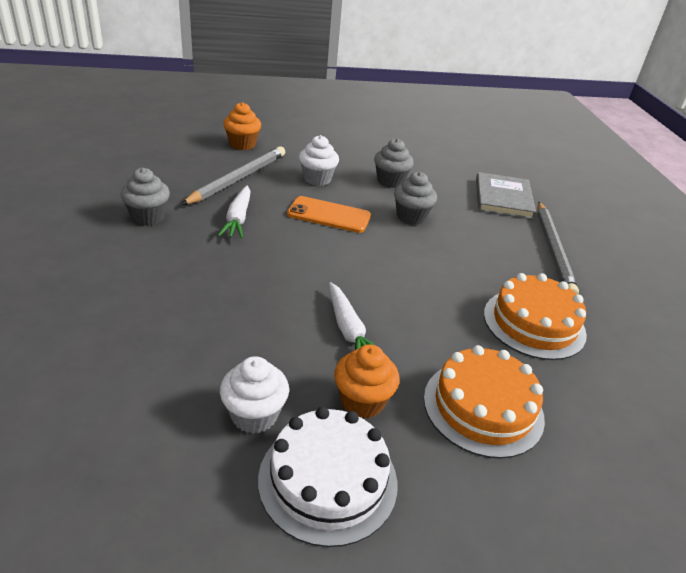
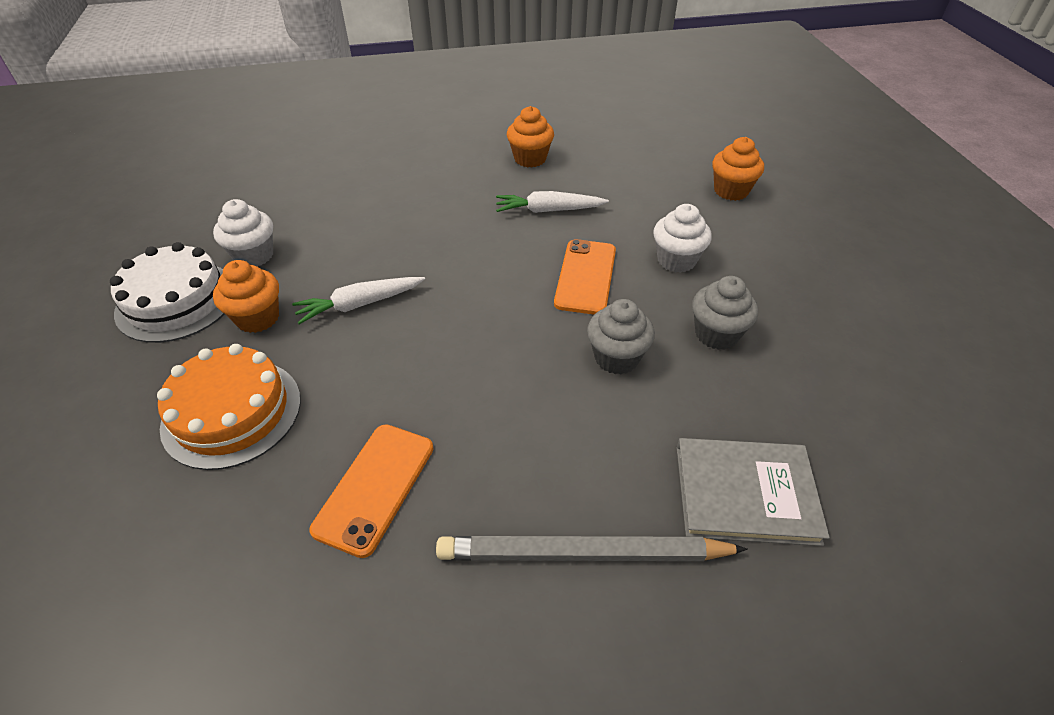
camera: 90 degrees right, 10 degrees up
(148, 217) = (530, 159): grey cupcake -> orange cupcake
(238, 179) = (638, 199): grey pencil -> none
(534, 323) = (375, 487): orange cake -> orange phone

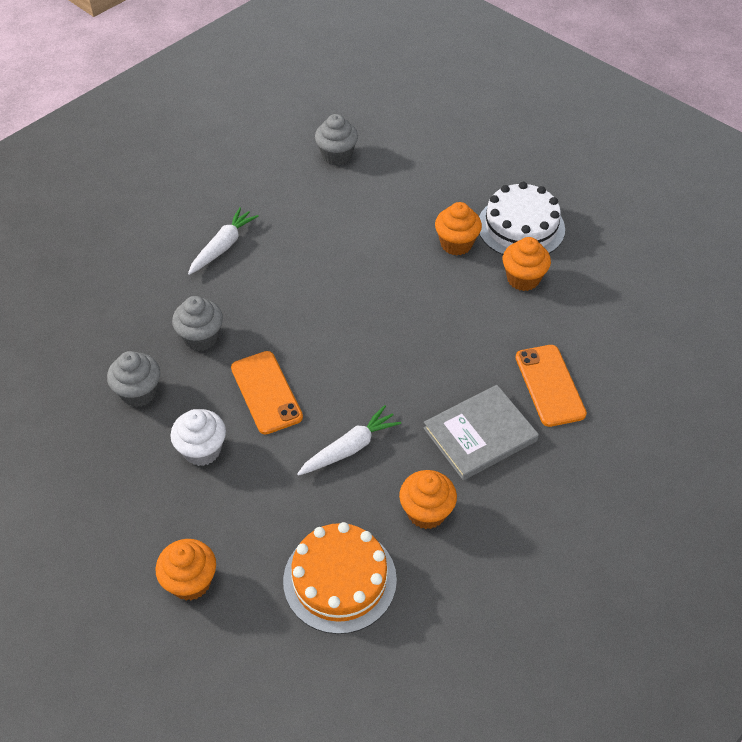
camera: 145 degrees right, 5 degrees up
(212, 537) = (337, 156): none -> grey cupcake
(232, 412) = (397, 196): orange cake -> orange cake (339, 579)
(254, 255) = (523, 279): white cupcake -> orange cupcake
(359, 304) = (405, 285): white carrot -> white carrot (223, 246)
(375, 487) = (283, 205): orange phone -> orange phone (549, 385)
(583, 554) = (158, 230): grey pencil -> none
(745, 493) = (84, 296): grey book -> grey book (480, 434)

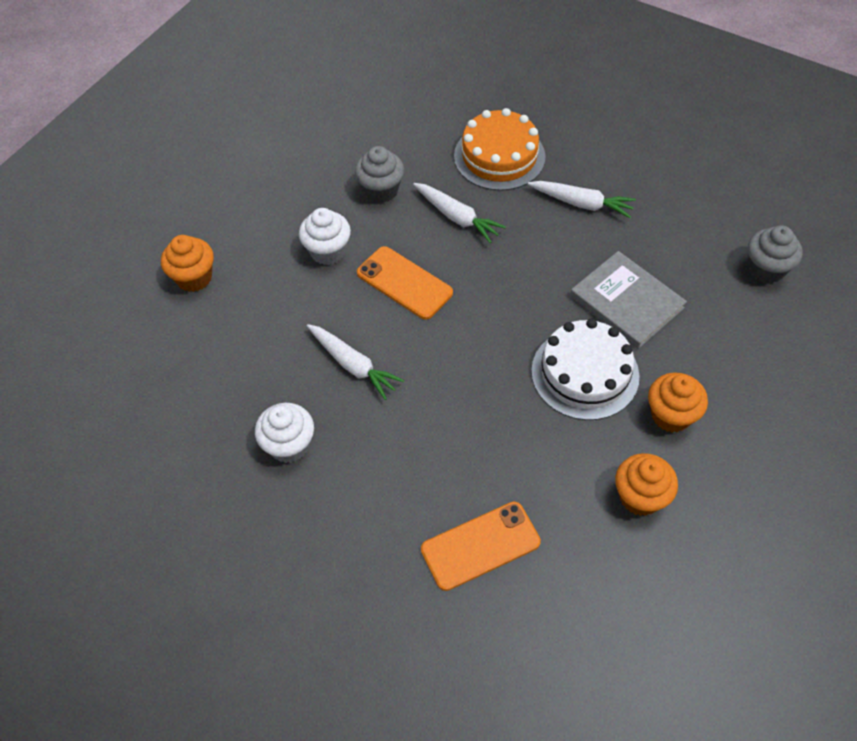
camera: 80 degrees right, 5 degrees up
(201, 338) = (457, 217): grey cupcake -> white carrot
(266, 392) = (404, 283): orange phone -> orange phone turned 75 degrees clockwise
(339, 579) = (207, 386): orange cake -> orange cake (499, 156)
(426, 512) = (289, 445): orange cupcake -> white cupcake
(480, 434) = (394, 481): grey book -> grey book (626, 302)
(521, 227) = (730, 483): white cake -> white cake (585, 373)

